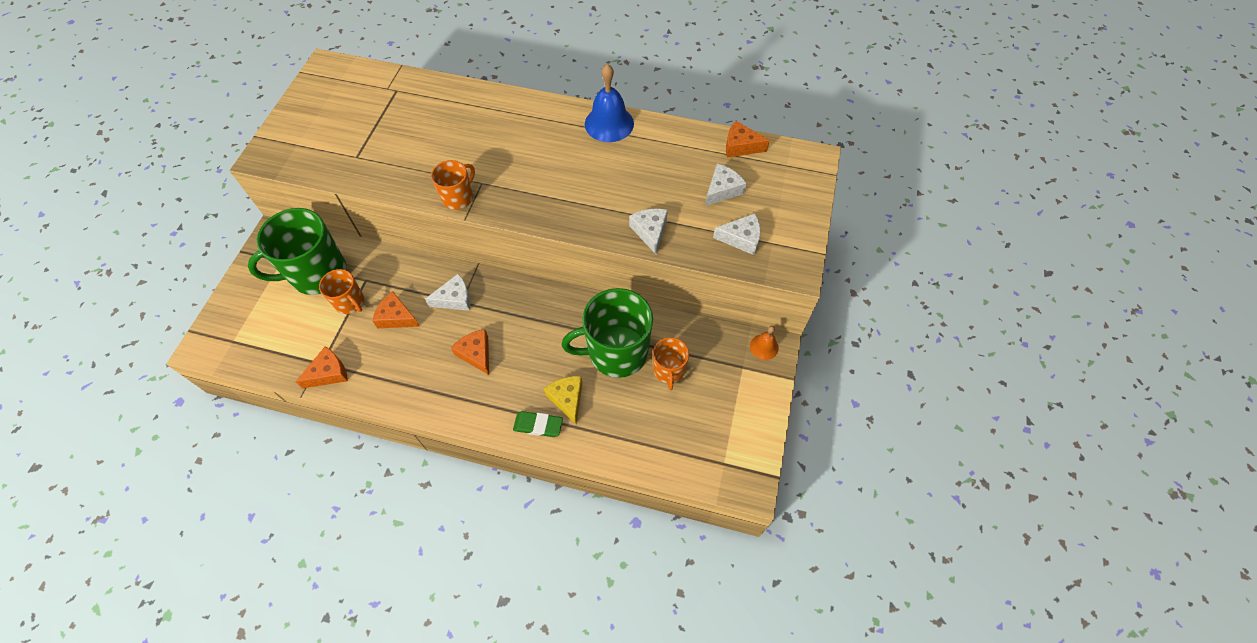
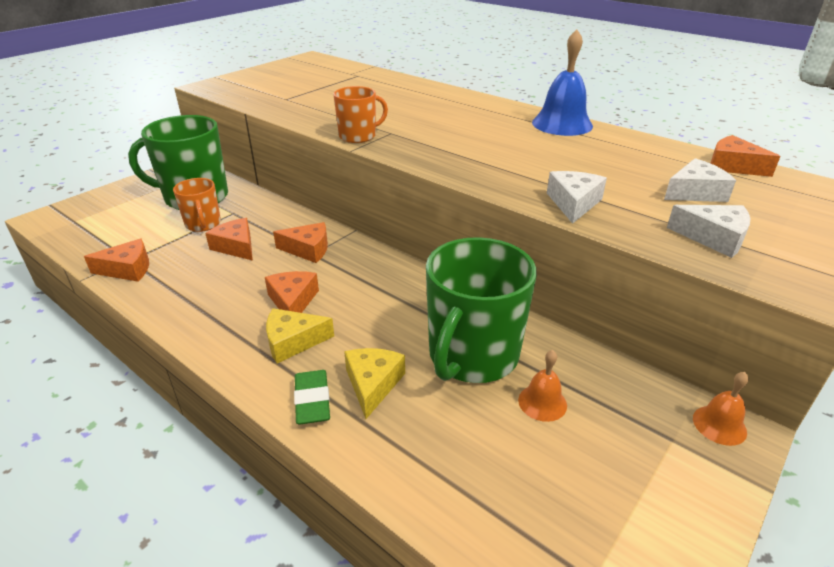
camera: 25 degrees right, 25 degrees down
(455, 299) = (308, 249): white cheese -> orange cheese
(498, 388) = (293, 342): none -> yellow cheese
(538, 425) = (312, 400): green eraser -> green eraser turned 45 degrees clockwise
(616, 352) = (472, 356): green mug -> green mug turned 75 degrees counterclockwise
(669, 370) = (542, 402): orange mug -> orange bell

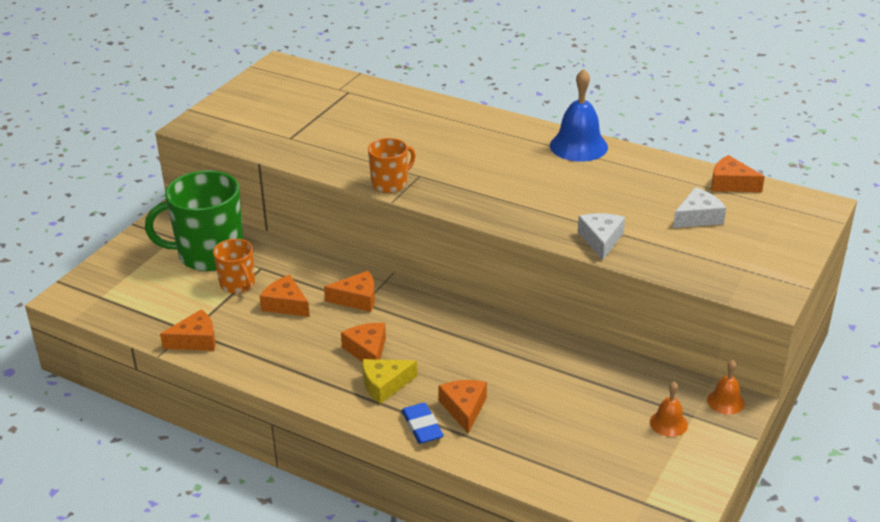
camera: 10 degrees left, 0 degrees up
(312, 400) = (422, 426): green eraser -> blue eraser
(372, 384) = (464, 408): yellow cheese -> orange cheese
(472, 356) = (536, 376): green mug -> none
(542, 402) = (597, 404): orange bell -> orange bell (668, 423)
(713, 238) = (709, 261): white cheese -> none

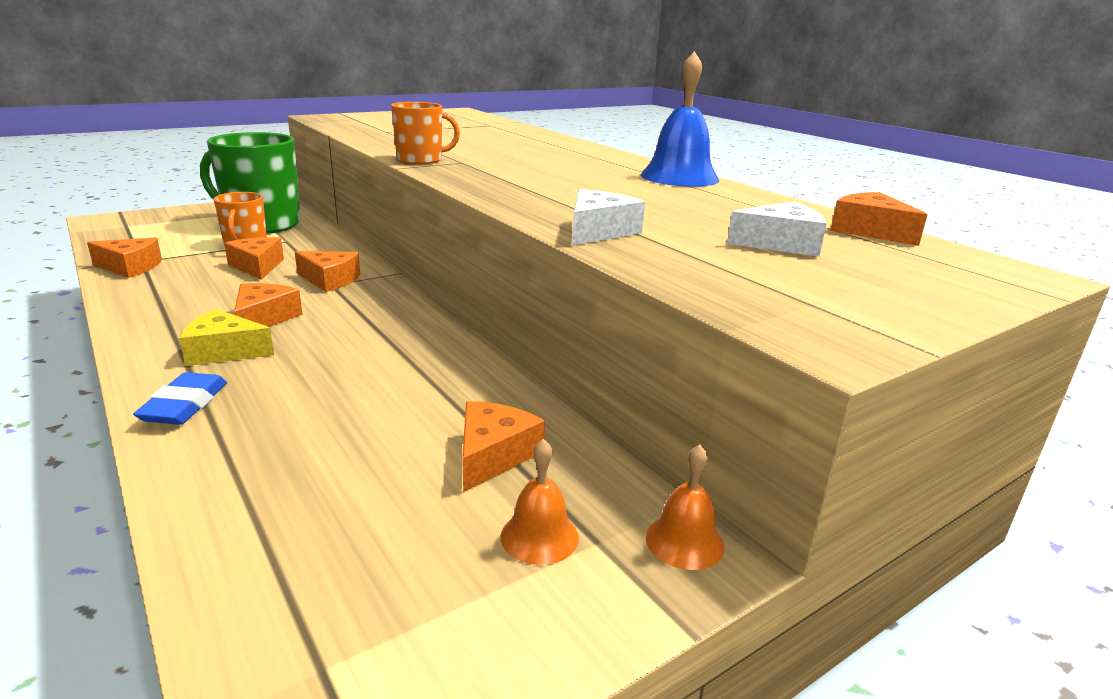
camera: 25 degrees right, 10 degrees down
(464, 408) = (267, 404): orange cheese -> orange cheese (493, 455)

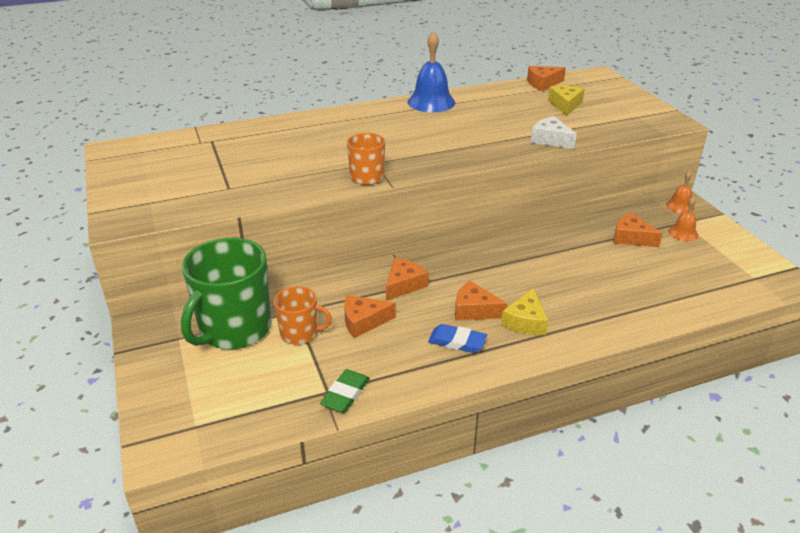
camera: 75 degrees left, 10 degrees up
(131, 267) = (345, 394): orange cheese -> green eraser
(185, 405) = (593, 328): blue eraser -> blue eraser (457, 342)
(781, 244) = (565, 105): white cheese -> yellow cheese

